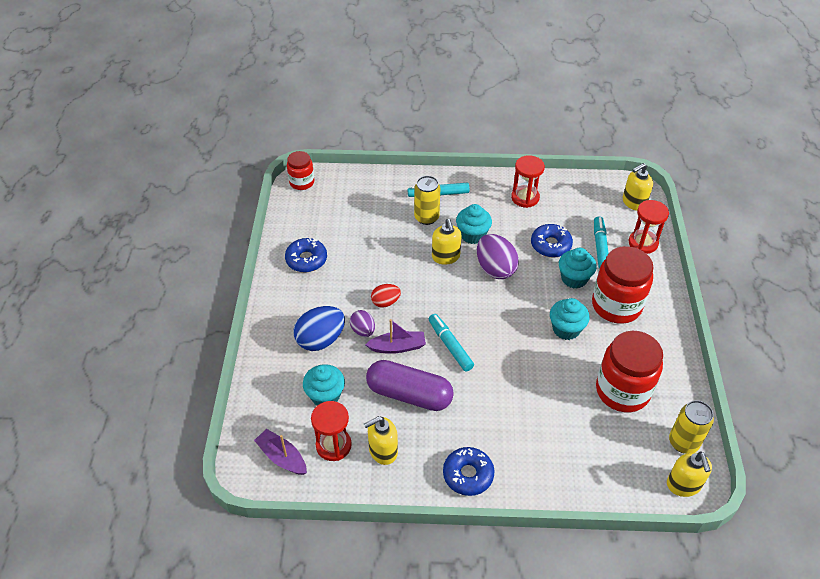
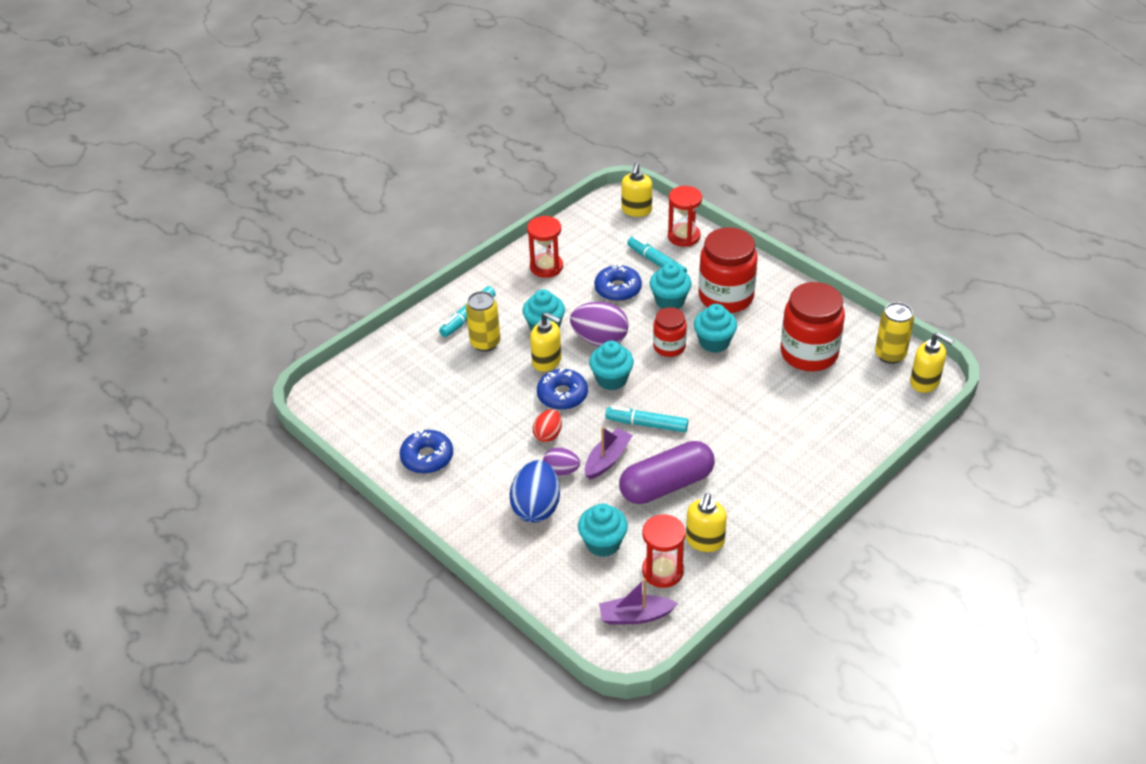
camera: 45 degrees left, 5 degrees down
(302, 182) = (322, 399): red jar -> red jar (669, 347)
(468, 299) = (611, 379): none -> turquoise cupcake
(468, 475) = (786, 500): blue donut -> blue donut (562, 395)

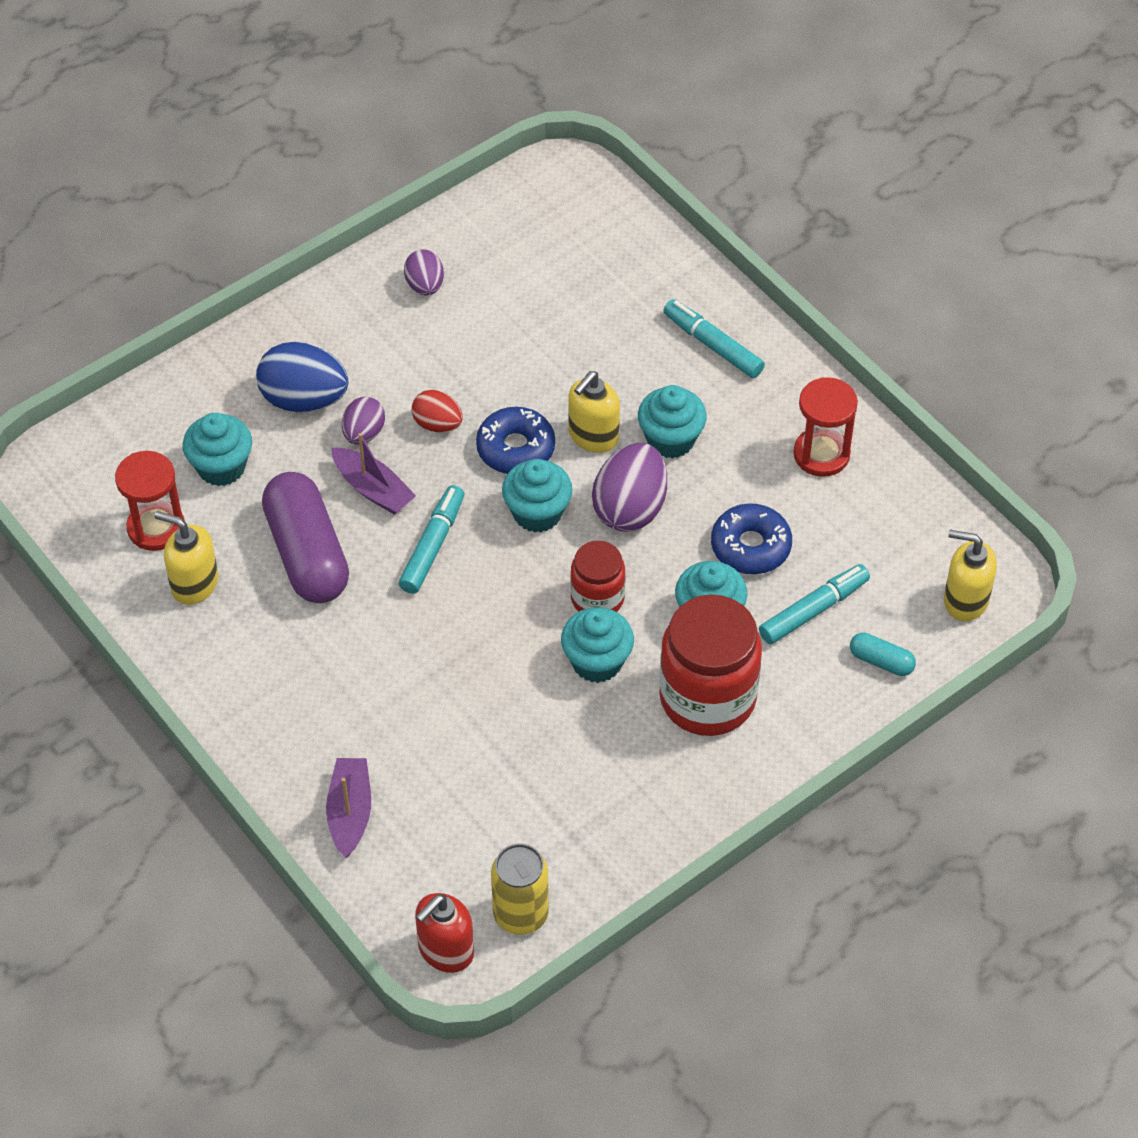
camera: 95 degrees right, 10 degrees up
(427, 457) = (425, 286): blue donut -> purple egg
(485, 343) = (648, 363): yellow can -> none
(635, 616) = (92, 488): purple boat -> purple boat (350, 812)
(684, 236) = (881, 661): red hourglass -> turquoise capsule
(809, 353) = (546, 793): red jar -> none
(925, 382) = (445, 950): yellow soap dispenser -> red soap dispenser

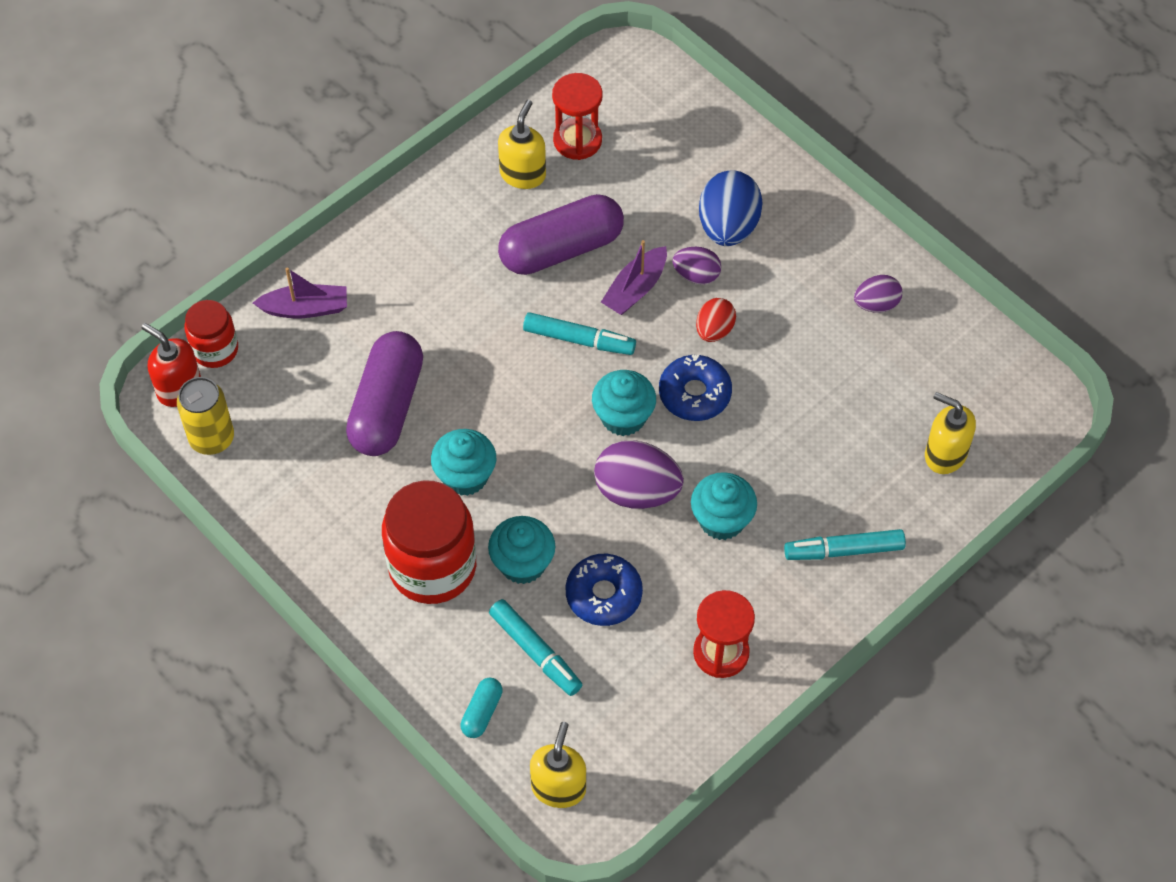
camera: 85 degrees right, 5 degrees up
(221, 467) = (646, 177): turquoise cupcake -> none
(497, 733) = (387, 406): none -> purple capsule
(593, 436) = (717, 455): yellow soap dispenser -> yellow soap dispenser (945, 454)
(597, 598) = (533, 472): red jar -> red jar (215, 349)
(713, 345) = (844, 550): turquoise marker -> turquoise marker turned 135 degrees counterclockwise

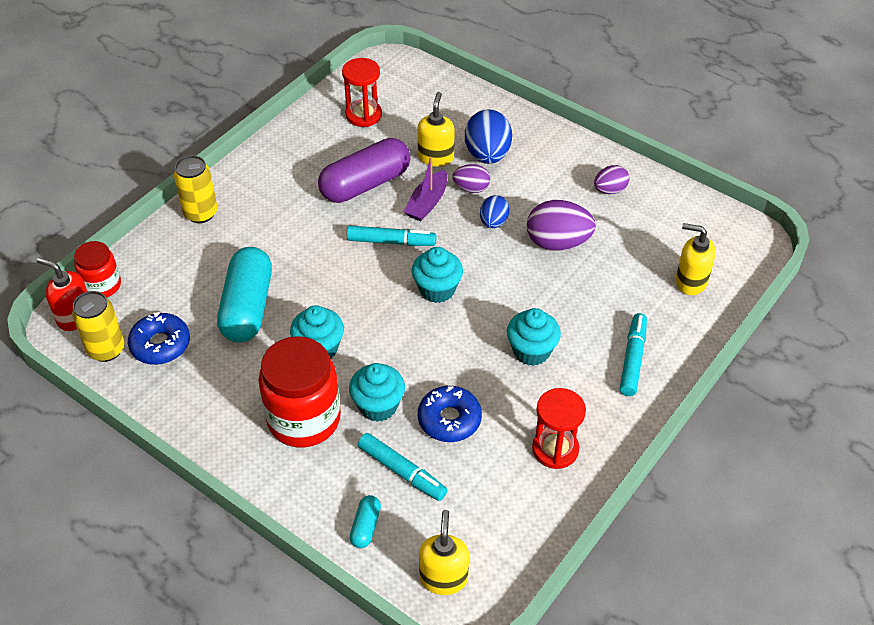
camera: 10 degrees left, 10 degrees down
(305, 308) = (172, 248): purple boat -> none
(347, 262) = (201, 213): none -> yellow can
(387, 406) = (247, 307): purple capsule -> turquoise capsule
(523, 174) = (327, 140): yellow soap dispenser -> yellow soap dispenser (436, 157)
(637, 491) = (459, 340): purple egg -> purple egg (557, 243)
(694, 394) = (489, 266): blue donut -> blue donut (160, 345)
(714, 330) = (493, 222): red egg -> blue egg
(844, 550) = (633, 359): turquoise marker -> turquoise marker turned 120 degrees clockwise

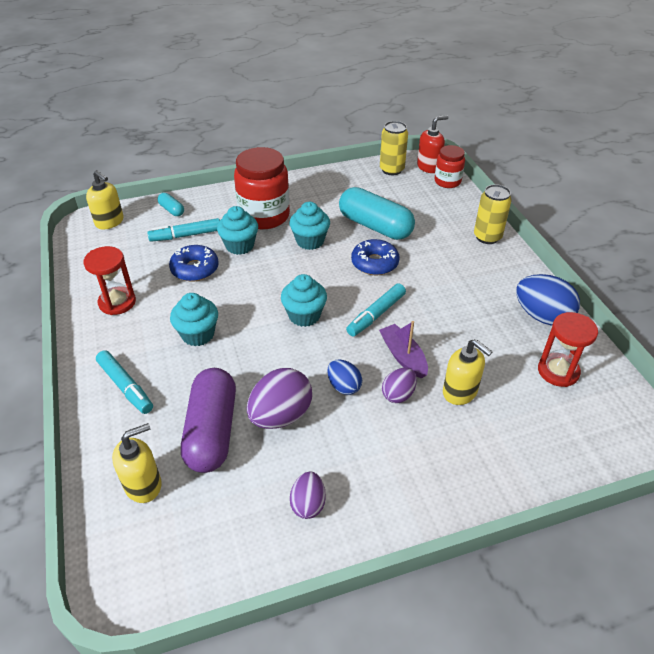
camera: 125 degrees right, 5 degrees down
(160, 345) = (376, 187): blue donut -> blue donut (374, 263)
(365, 184) = (456, 330): purple capsule -> purple capsule (212, 431)
(487, 155) = (436, 432): blue egg -> blue egg (542, 316)

